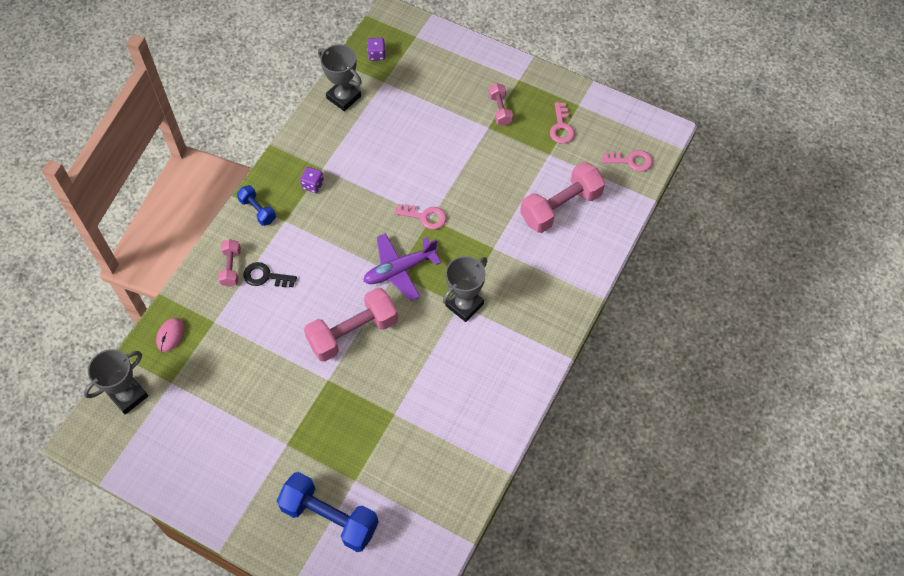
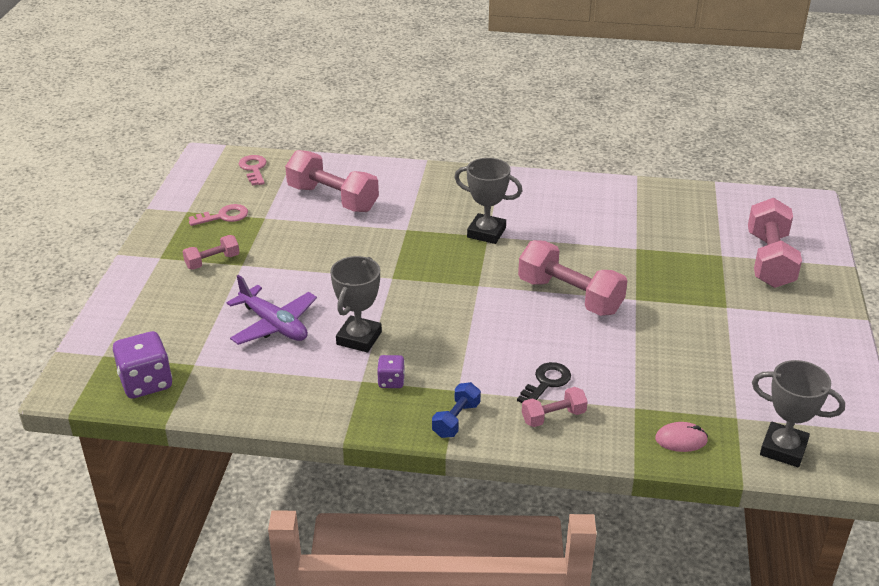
camera: 110 degrees left, 25 degrees down
(265, 276) = (546, 382): black key -> black key turned 135 degrees counterclockwise
(330, 517) = (769, 260): blue dumbbell -> pink dumbbell
(344, 97) = (233, 393): grey trophy -> grey trophy (359, 338)
(376, 55) = (146, 383): purple dice -> purple dice, size x1.83
(399, 270) = (471, 283): purple plane -> purple plane (274, 325)
(425, 217) = (391, 282): pink key -> none

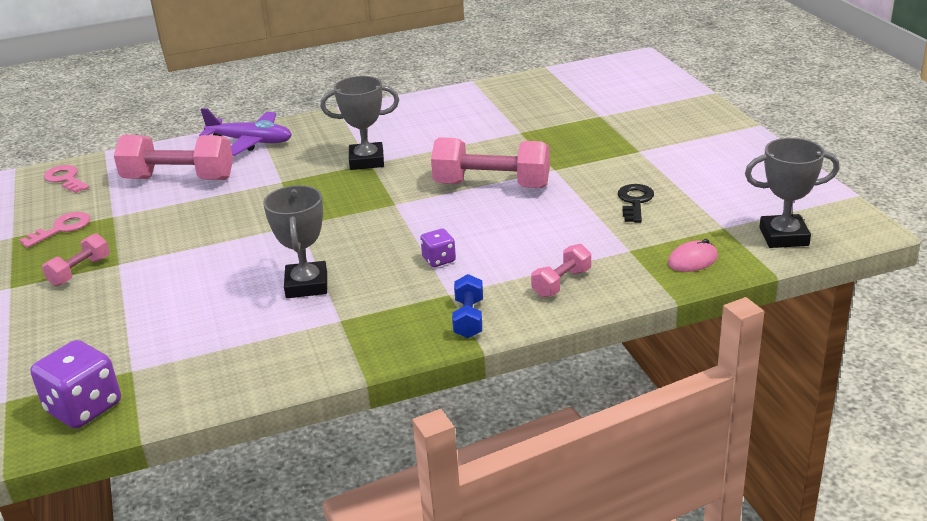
camera: 25 degrees left, 5 degrees down
(274, 325) = (200, 304): purple plane -> purple plane (250, 142)
(391, 381) = (373, 310): purple dice -> purple dice (439, 260)
(546, 382) = (530, 258): black key -> black key (635, 201)
(769, 260) = (643, 108): pink dumbbell -> none

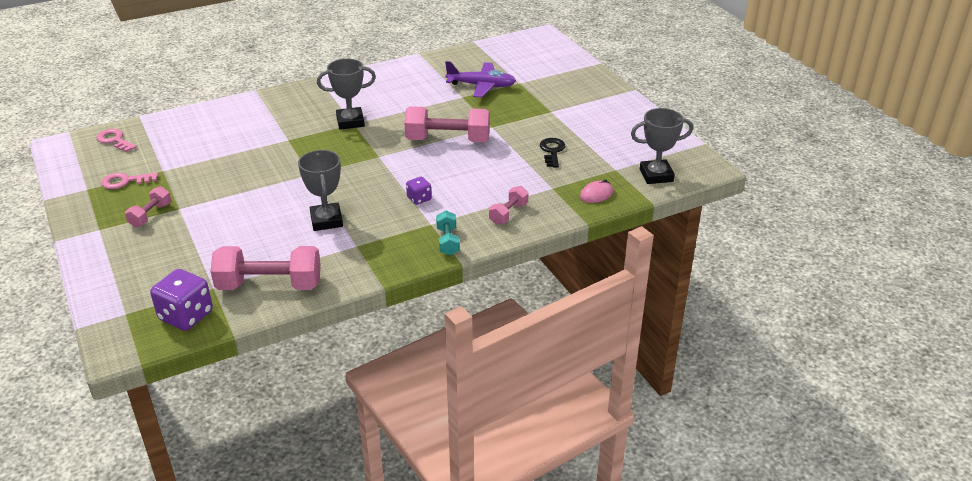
camera: 10 degrees left, 5 degrees up
(62, 228) = (125, 181): pink key -> pink key turned 135 degrees counterclockwise
(179, 179) = (207, 139): pink dumbbell -> pink dumbbell (269, 285)
(250, 142) = (256, 107): purple plane -> purple plane (481, 86)
(468, 318) = (448, 241): blue dumbbell -> turquoise dumbbell

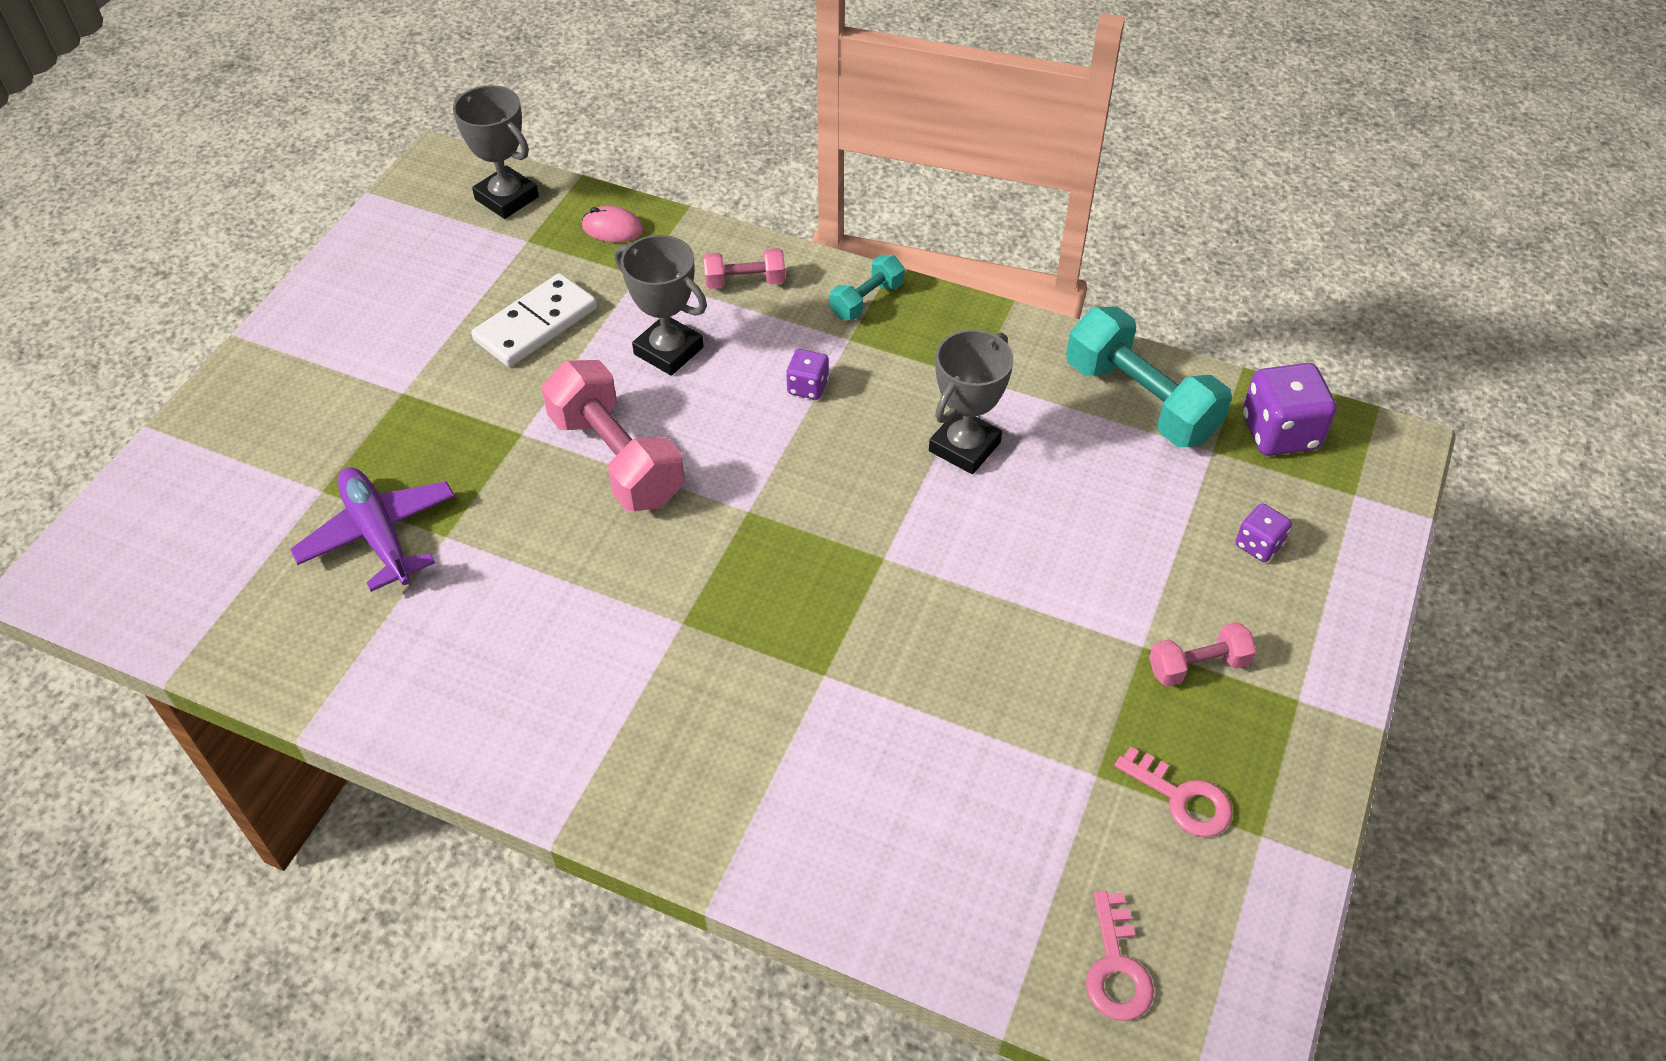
camera: 130 degrees left, 15 degrees up
(158, 266) = (1258, 545): none -> purple dice
(269, 285) = (1140, 400): pink dumbbell -> turquoise dumbbell
(350, 122) = (681, 631): grey trophy -> grey trophy (668, 350)
(552, 151) = (536, 324): black key -> white domino

